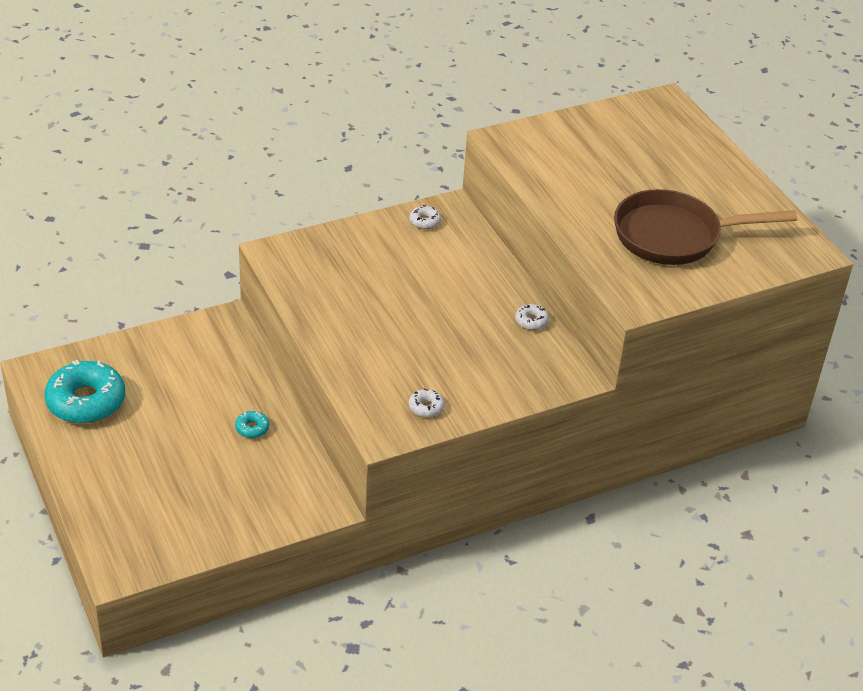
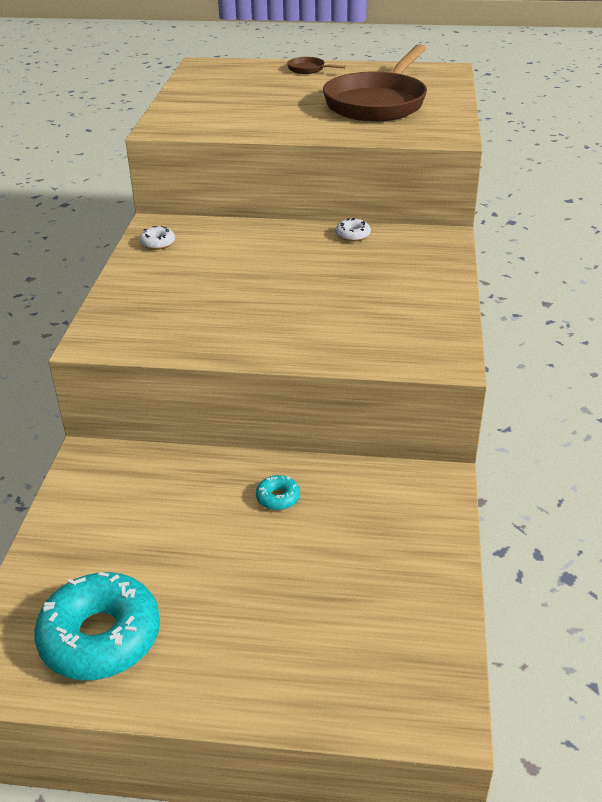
camera: 55 degrees left, 5 degrees down
(426, 407) = (426, 323): white donut -> none
(718, 166) = (309, 69): none -> brown pan

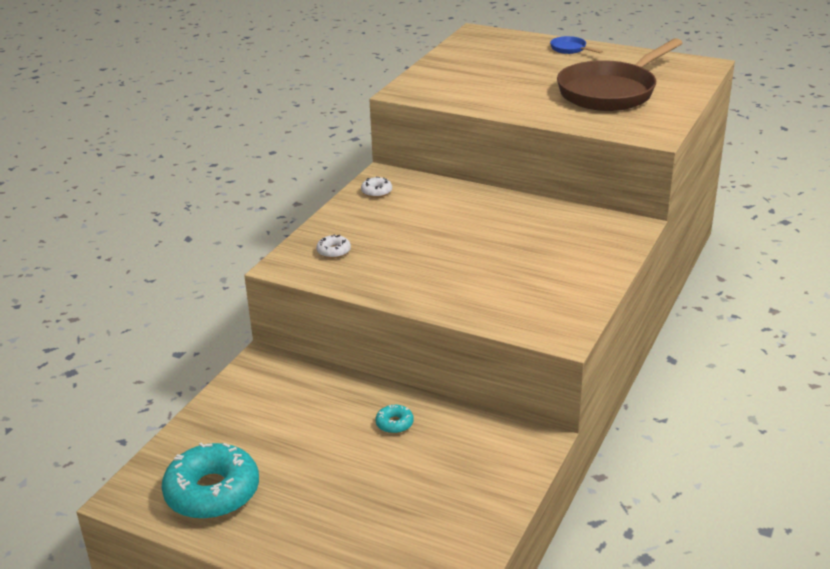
camera: 20 degrees right, 5 degrees down
(309, 69) = (570, 49): brown pan -> blue pan
(352, 235) = (549, 211): white donut -> white donut (334, 251)

